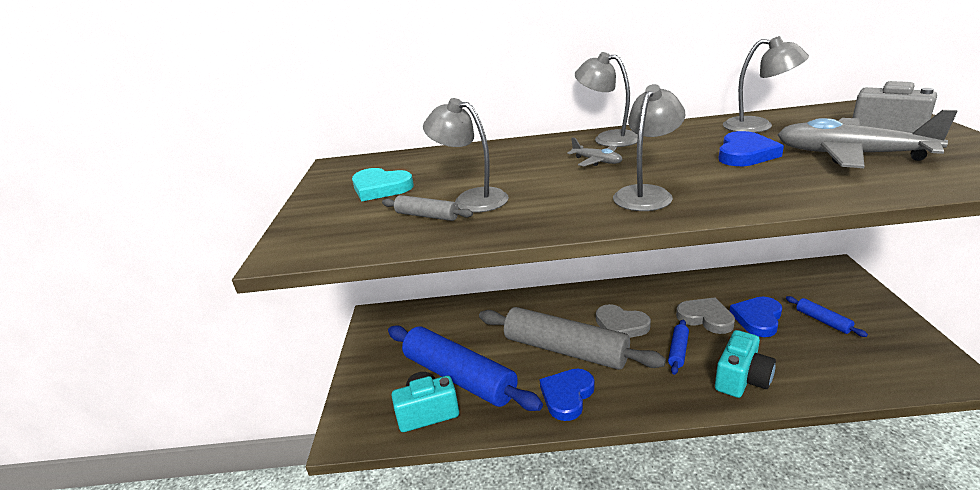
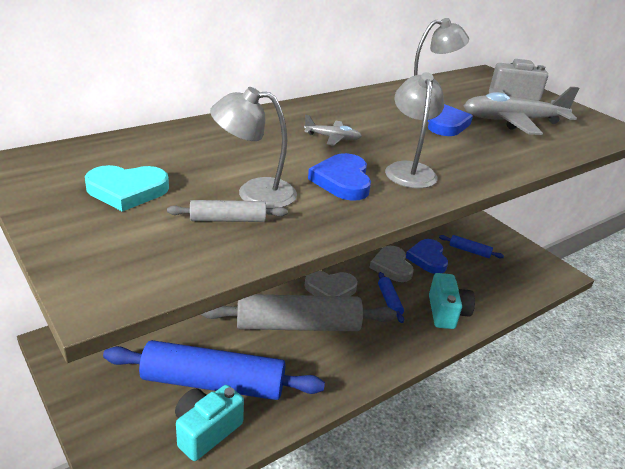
camera: 40 degrees left, 5 degrees up
(567, 396) = (328, 368): blue heart -> blue heart (342, 181)
(608, 138) = (316, 111): grey lamp -> none
(705, 318) = (392, 266): grey heart -> grey heart turned 105 degrees counterclockwise

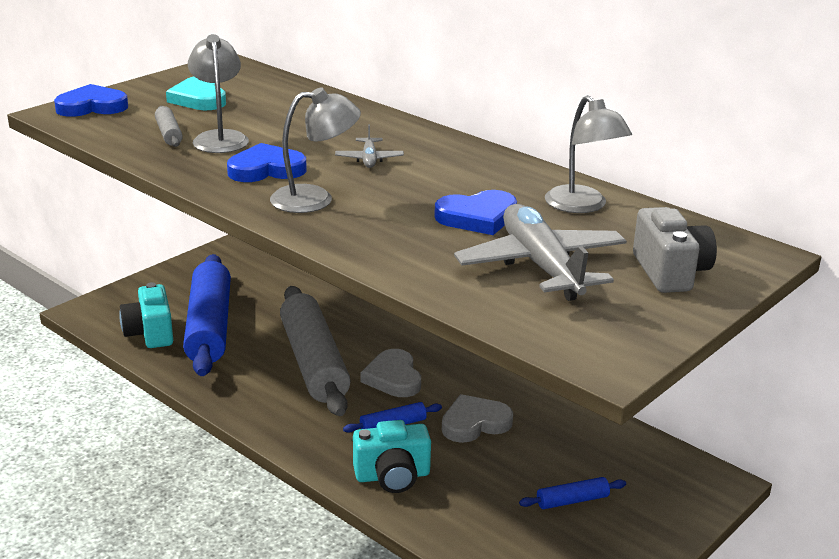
camera: 80 degrees right, 5 degrees down
(206, 431) = (150, 333): turquoise camera -> turquoise camera turned 135 degrees counterclockwise
(427, 258) = (518, 456): blue heart -> blue heart (92, 106)
(469, 251) = (572, 500): blue rolling pin -> blue rolling pin turned 60 degrees clockwise

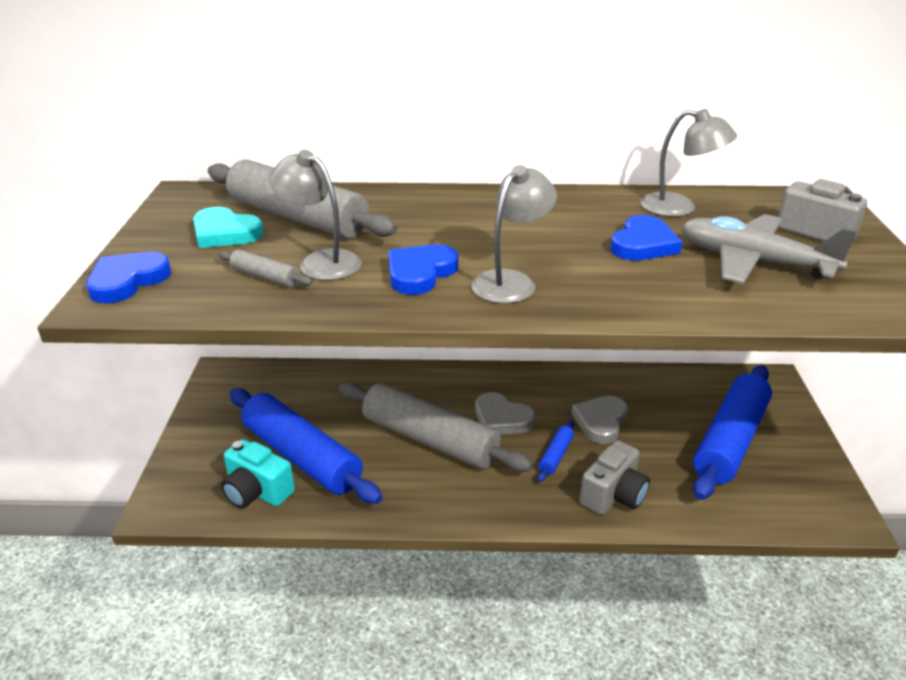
camera: 40 degrees left, 5 degrees up
(264, 105) = (298, 218): none -> grey rolling pin
(369, 159) = (478, 231): grey plane -> none
(392, 476) = (613, 495): turquoise camera -> grey camera
(572, 500) = (730, 441): blue rolling pin -> blue rolling pin, size x2.41

